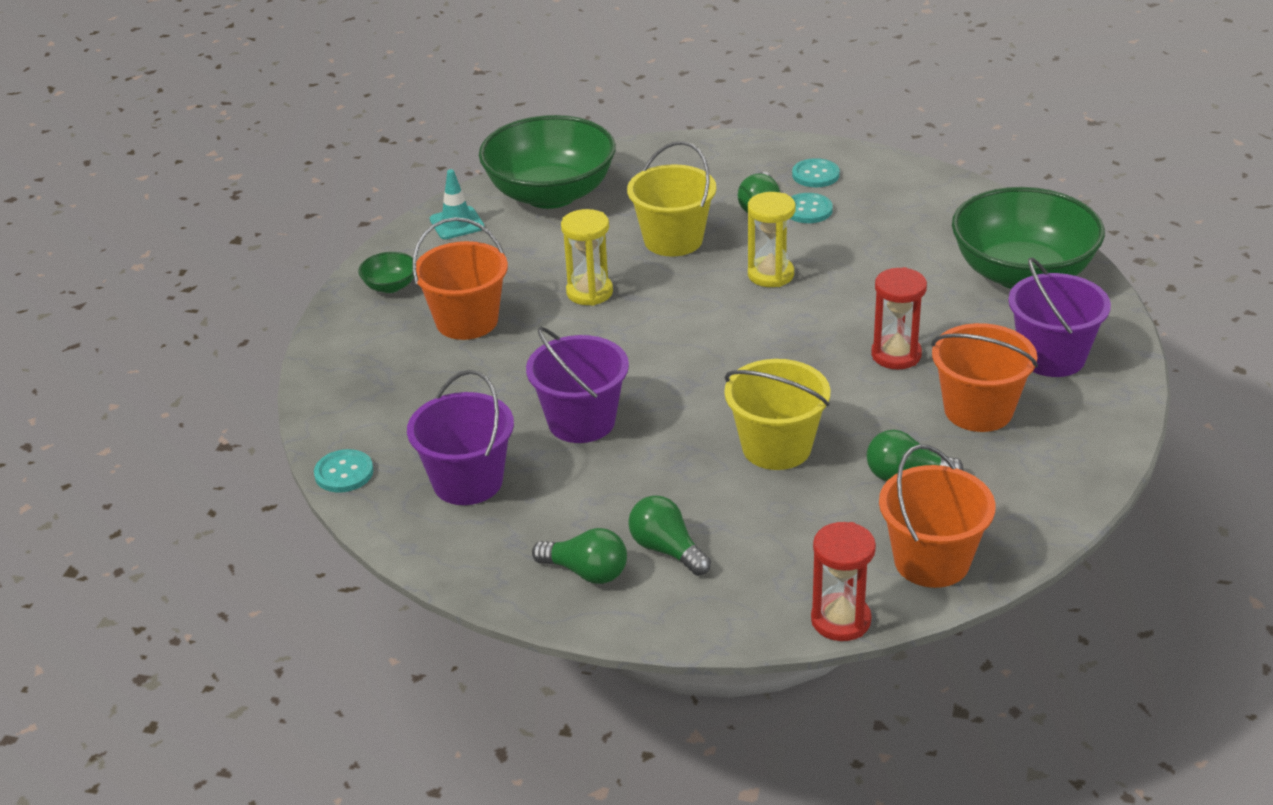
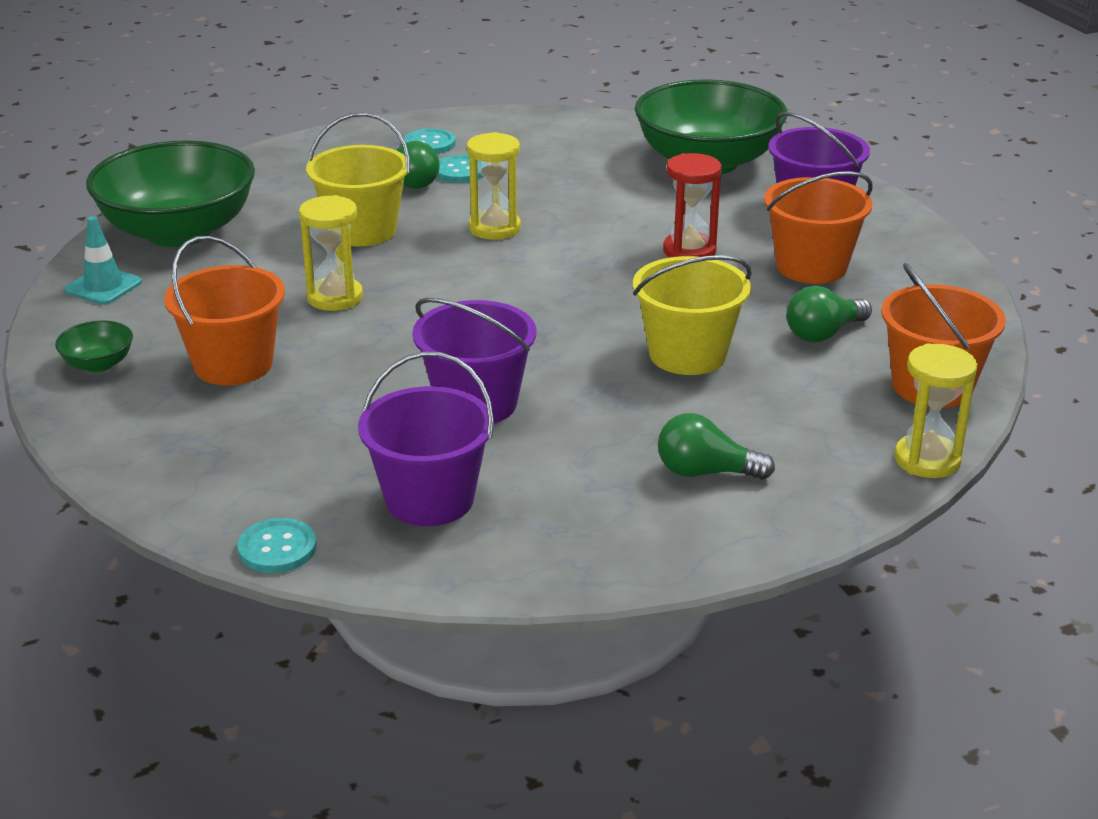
camera: 40 degrees left, 5 degrees down
(586, 572) = (658, 523): green light bulb -> none
(840, 620) = (927, 460): red hourglass -> yellow hourglass

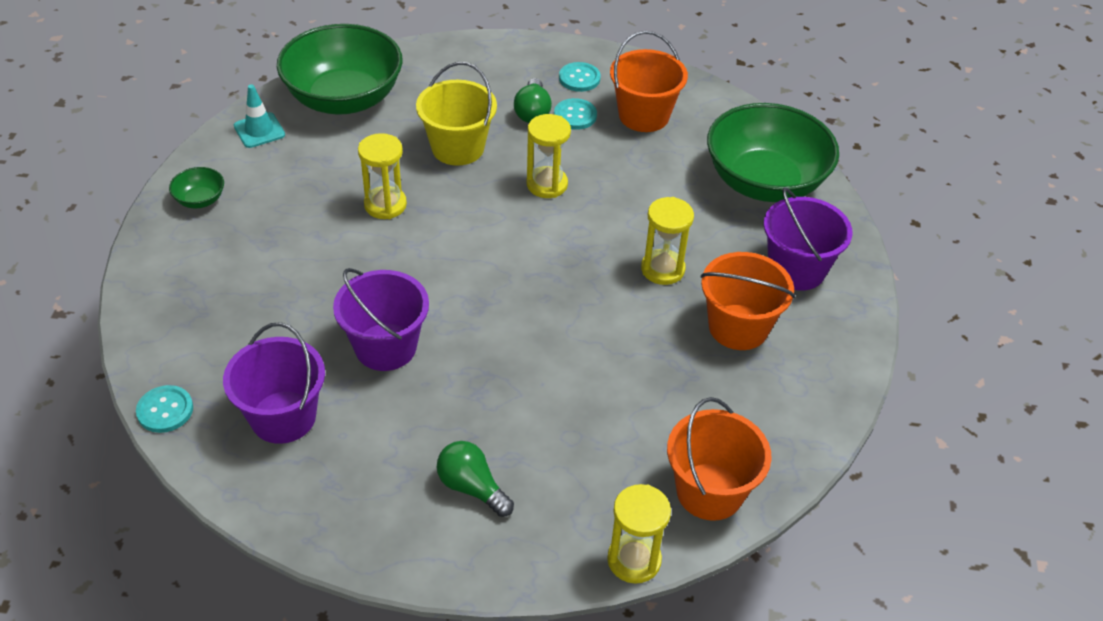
camera: 30 degrees right, 15 degrees up
(233, 364) = (274, 238): orange bucket -> orange bucket (644, 115)
(687, 354) = (564, 371): yellow bucket -> none
(689, 251) = (662, 269): red hourglass -> yellow hourglass
(823, 333) = (680, 399): green light bulb -> none

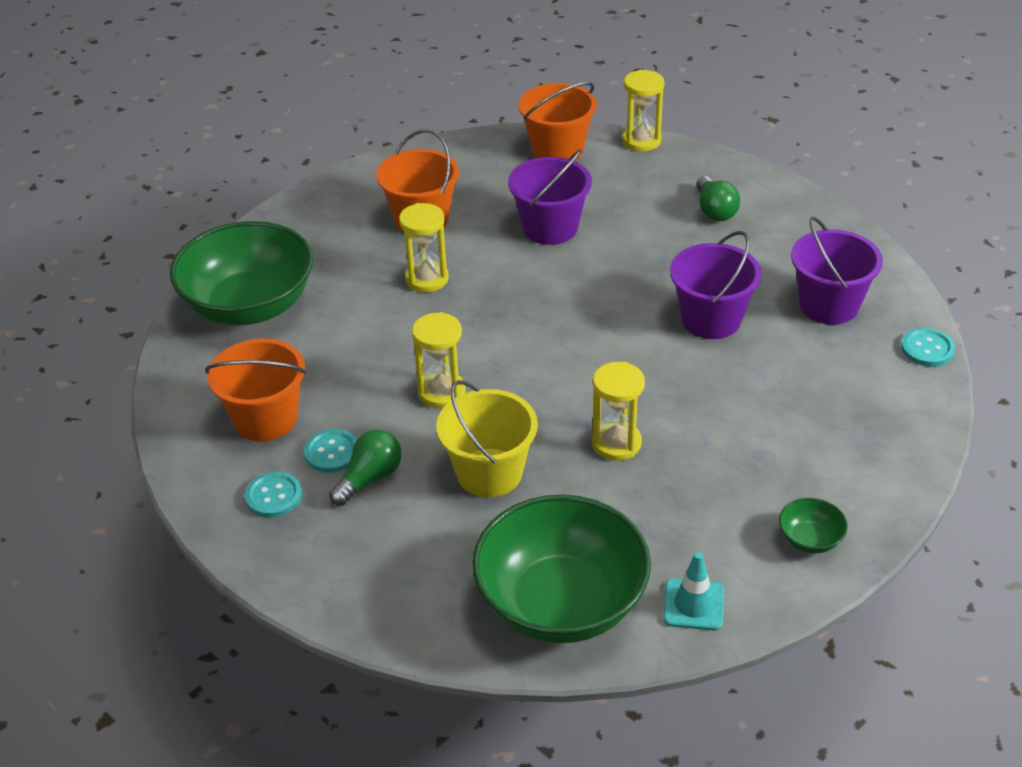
camera: 140 degrees left, 5 degrees down
(796, 269) = (324, 234): purple bucket -> purple bucket (550, 228)

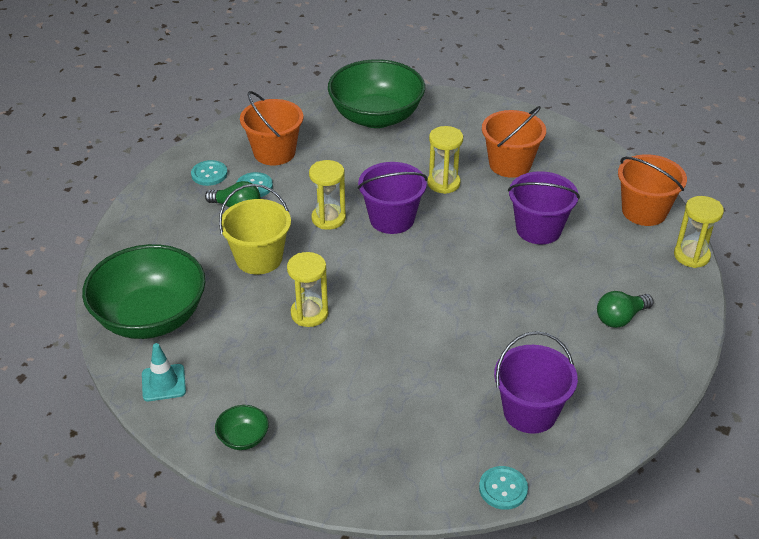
camera: 70 degrees right, 0 degrees up
(711, 319) = (473, 340): purple bucket -> purple bucket (392, 219)

